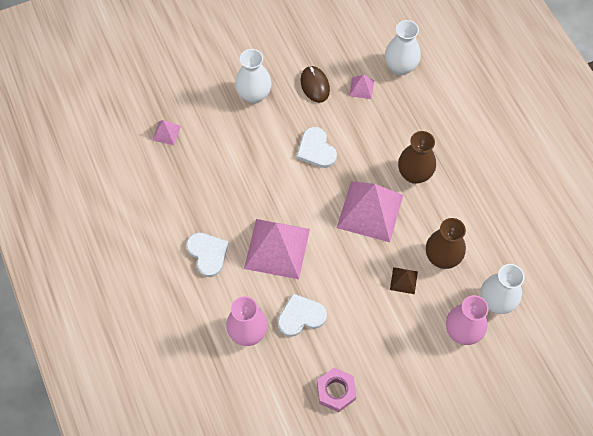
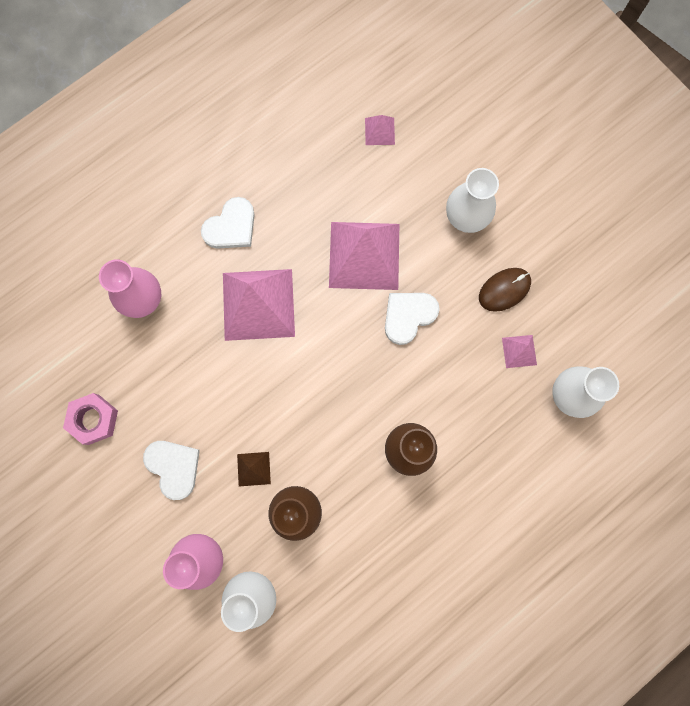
camera: 75 degrees right, 15 degrees up
(300, 316) = (177, 355): white heart -> white heart (174, 467)
(370, 211) = (339, 405): pink pyramid -> pink pyramid (364, 255)

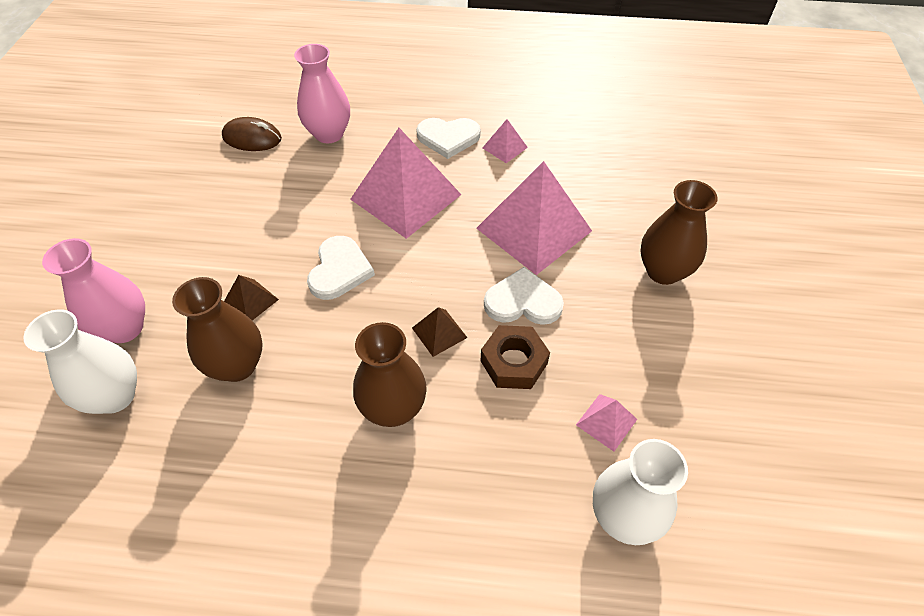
camera: 45 degrees right, 25 degrees down
(94, 419) = (197, 173): pink nut -> none
(174, 467) = (200, 247): white heart -> white heart (339, 270)
(379, 131) = (644, 162): pink pyramid -> pink pyramid (505, 147)
(384, 382) = (439, 332): none -> brown pyramid
(441, 361) = (514, 362): none -> brown nut
(465, 218) = (663, 271): white vase -> brown vase
(504, 290) = (645, 356): brown mouse -> brown mouse (252, 138)

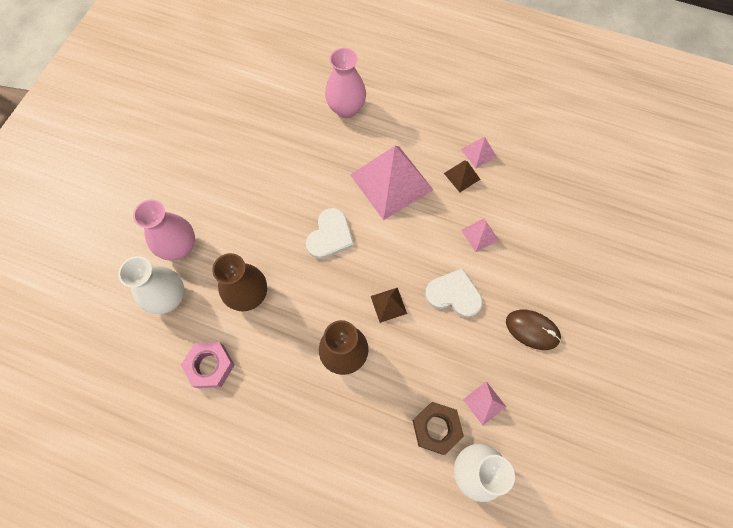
camera: 15 degrees right, 15 degrees up
(192, 473) = (210, 366): none -> pink nut
(251, 301) = (265, 246): brown pyramid -> brown pyramid (462, 176)
(252, 138) = (288, 100): brown mouse -> brown mouse (532, 330)
(448, 138) = (437, 133): white heart -> none
(514, 362) = (434, 341): brown nut -> brown nut (436, 428)
(534, 229) = (479, 235): pink pyramid -> pink pyramid, size x0.44
(663, 271) = (565, 295): brown vase -> none

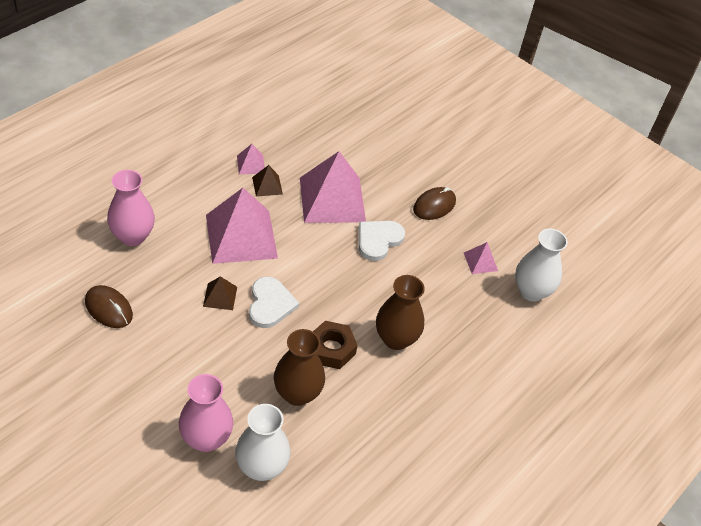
camera: 75 degrees left, 20 degrees down
(210, 366) = (356, 452): pink nut -> none
(268, 128) = (108, 309): none -> brown mouse
(330, 236) = (270, 304): white heart -> white heart turned 45 degrees clockwise
(388, 304) = (364, 288): brown pyramid -> brown pyramid (220, 296)
(436, 428) = (488, 301): brown nut -> brown nut (331, 349)
(479, 235) = (332, 199): pink pyramid -> pink pyramid, size x2.28

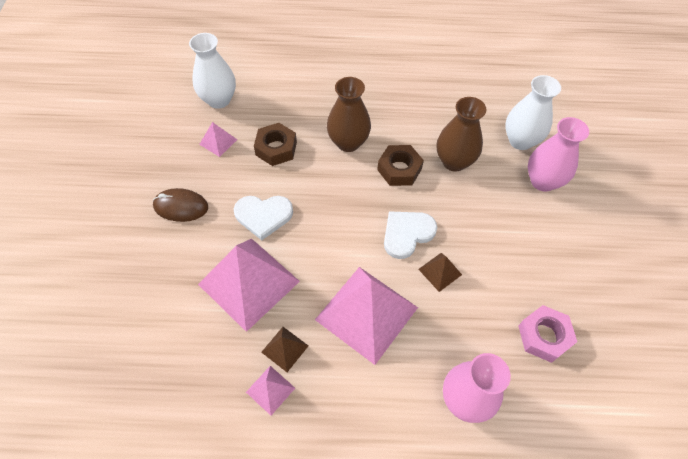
camera: 125 degrees left, 10 degrees up
(108, 309) = (544, 336): brown mouse -> pink nut
(437, 290) = (276, 148): none -> brown nut

